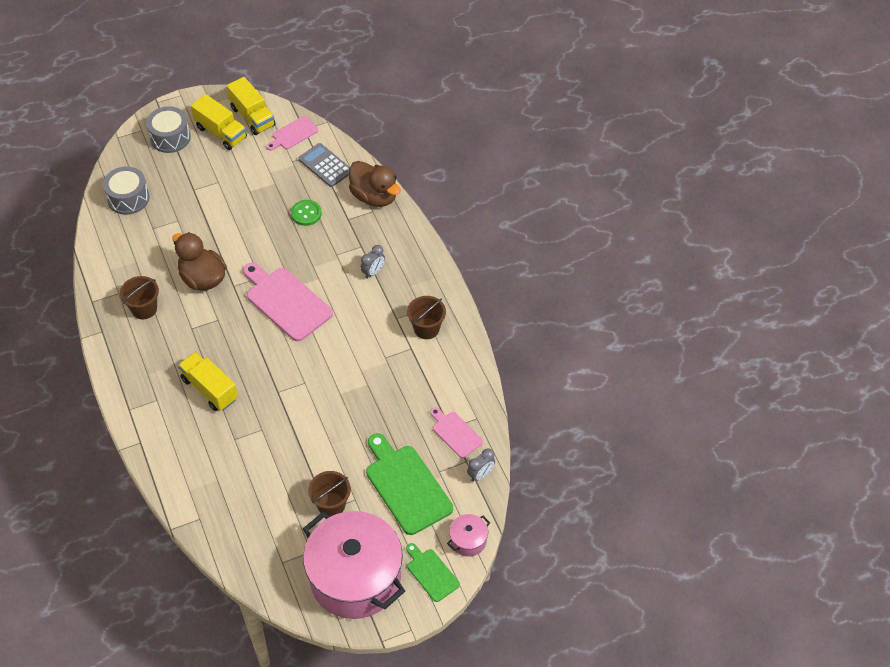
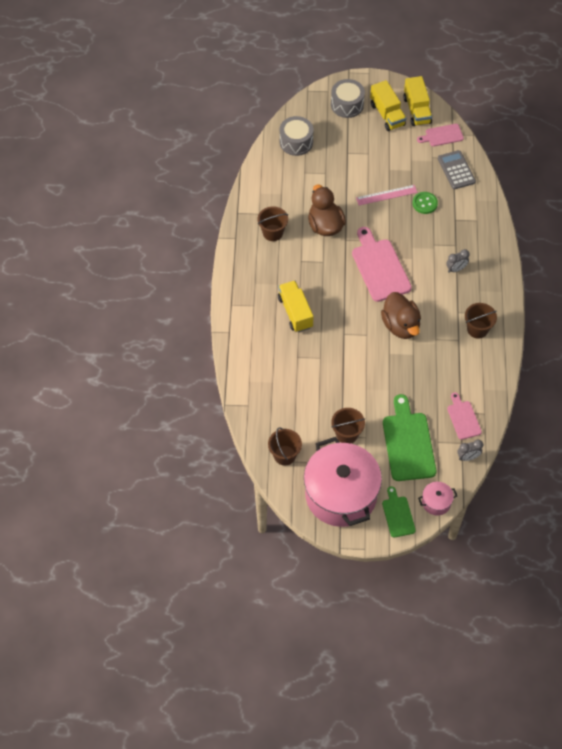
camera: 25 degrees right, 5 degrees up
(258, 219) = (386, 195): none -> pink ruler
(269, 559) = (284, 455): none -> brown bucket
(374, 196) = (483, 209): brown duck -> brown duck (401, 326)

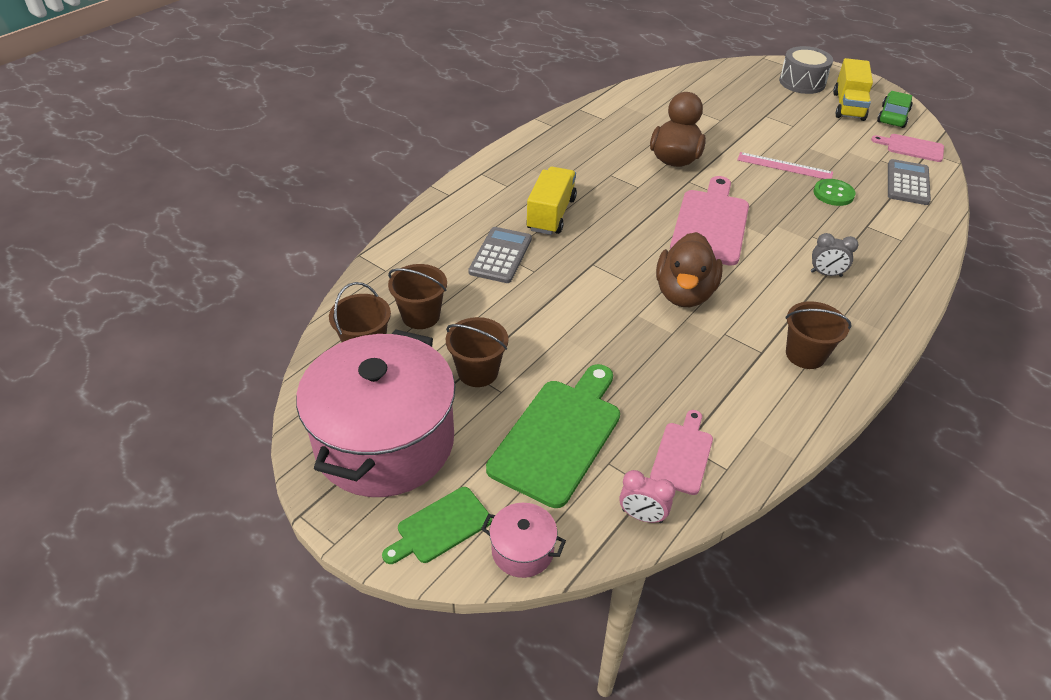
camera: 35 degrees right, 15 degrees down
(273, 233) = (602, 139): brown bucket -> brown bucket (421, 316)
(295, 358) = (500, 255): none -> grey calculator
(296, 142) = (709, 86): grey drum -> none
(398, 514) = (440, 527): green cutting board -> green cutting board turned 150 degrees counterclockwise
(417, 110) = (893, 116): yellow truck -> green car
(468, 457) = (642, 516): grey clock -> pink clock

